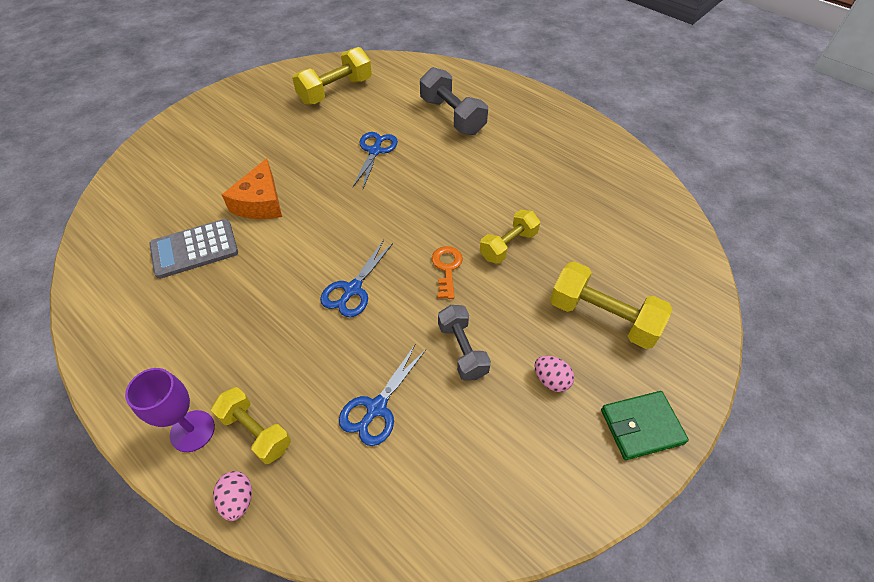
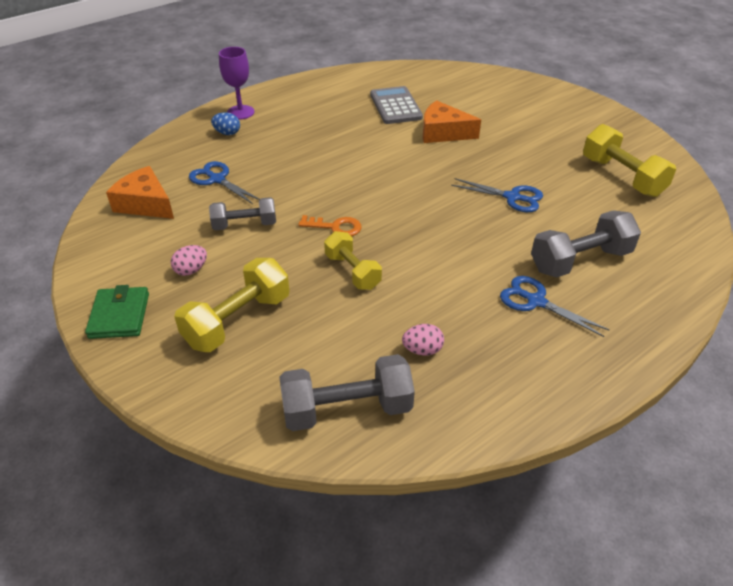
camera: 100 degrees right, 10 degrees down
(238, 500) = (187, 128): pink egg -> pink egg (422, 350)
(256, 431) = (227, 133): yellow dumbbell -> blue egg
(352, 289) = (329, 174): blue scissors -> blue scissors (536, 301)
(445, 482) = (145, 204): none -> orange cheese
(655, 227) = (347, 409): none -> grey dumbbell

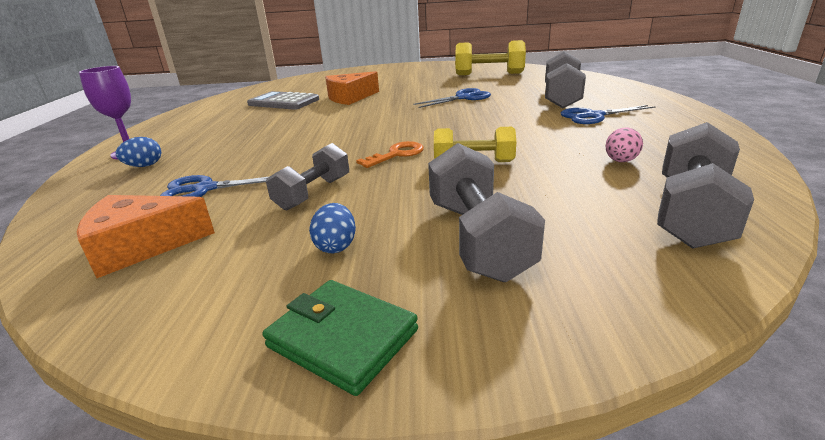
camera: 50 degrees left, 15 degrees down
(191, 270) = (336, 246): pink egg -> blue egg
(238, 321) = (478, 238): yellow dumbbell -> grey dumbbell

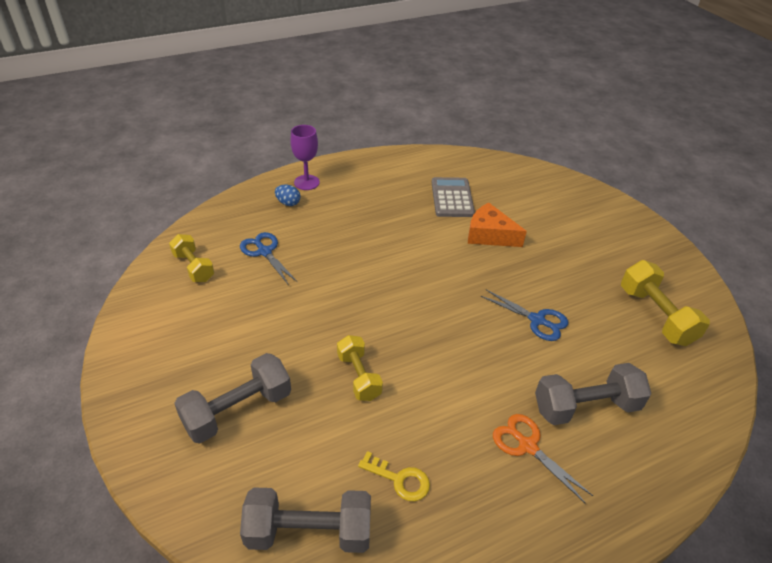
camera: 60 degrees right, 15 degrees up
(141, 246) = (194, 267): orange cheese -> yellow dumbbell
(313, 193) = (275, 306): grey dumbbell -> none
(336, 246) = (213, 346): blue egg -> none
(342, 338) = (136, 383): green wallet -> none
(397, 154) = (357, 323): orange key -> none
(593, 116) = (527, 446): blue scissors -> orange scissors
(620, 161) = (400, 479): pink egg -> yellow key

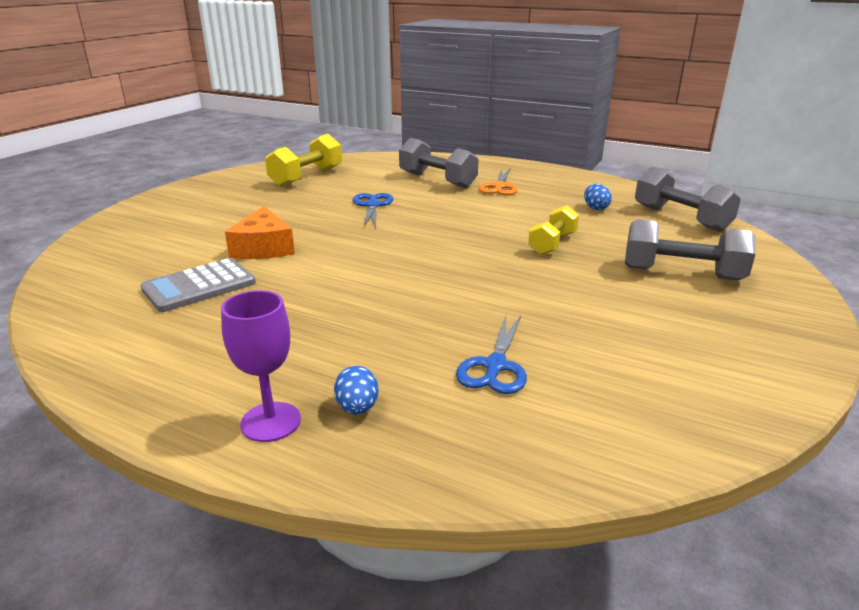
camera: 125 degrees left, 15 degrees down
(194, 267) = (617, 407): yellow dumbbell -> none
(400, 479) = (595, 208): yellow key -> blue egg

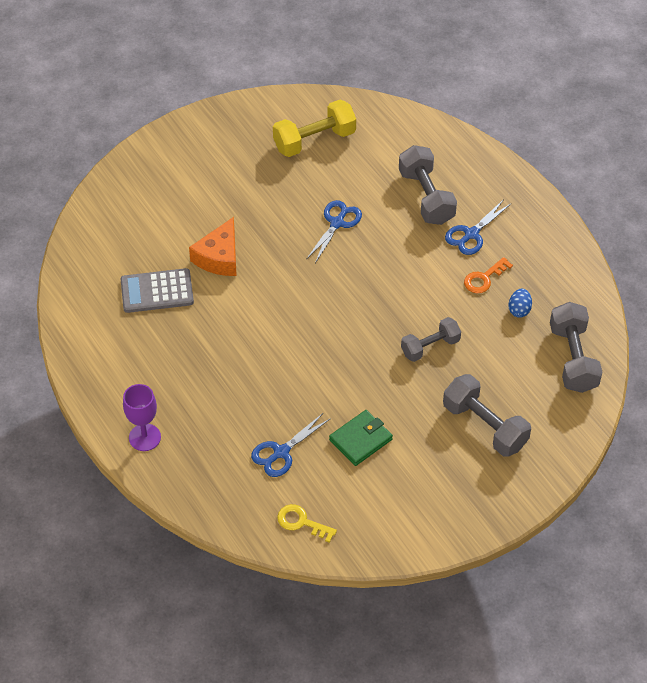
camera: 30 degrees right, 25 degrees up
(357, 408) = (190, 448): blue egg -> none
(499, 187) = (471, 234): orange scissors -> blue scissors
(542, 202) = (484, 278): none -> orange key
(552, 244) = (430, 347): yellow dumbbell -> grey dumbbell
(576, 322) = (360, 439): none -> green wallet
(612, 428) = (301, 522): none -> yellow key

